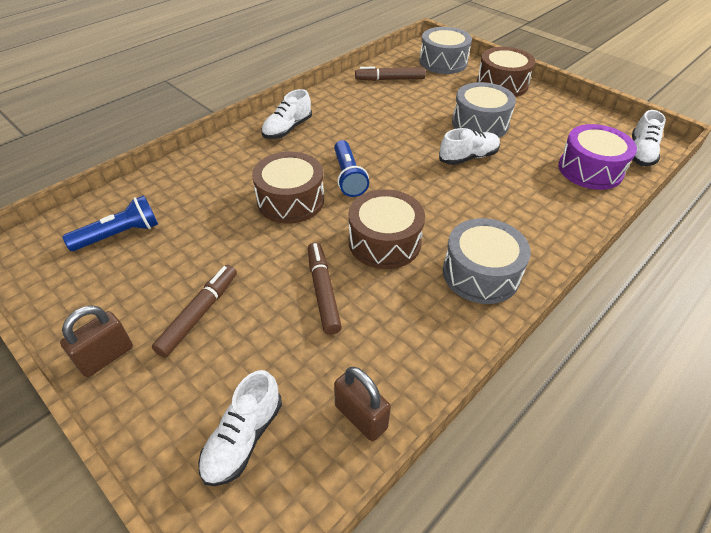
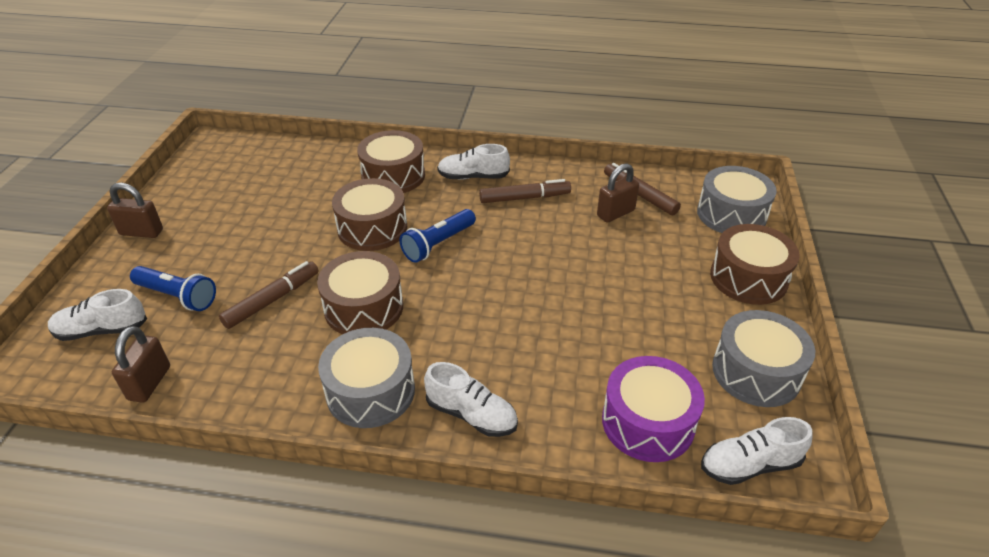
camera: 55 degrees right, 5 degrees down
(120, 235) = (260, 172): blue flashlight -> blue flashlight (177, 296)
(199, 314) = (205, 250): brown marker -> brown marker (524, 198)
(234, 163) = (393, 176): none -> brown drum
(398, 95) = (615, 213): none -> brown padlock
(468, 157) = (557, 309): white shoe -> white shoe (471, 414)
(480, 123) = (635, 293): grey drum -> grey drum (756, 372)

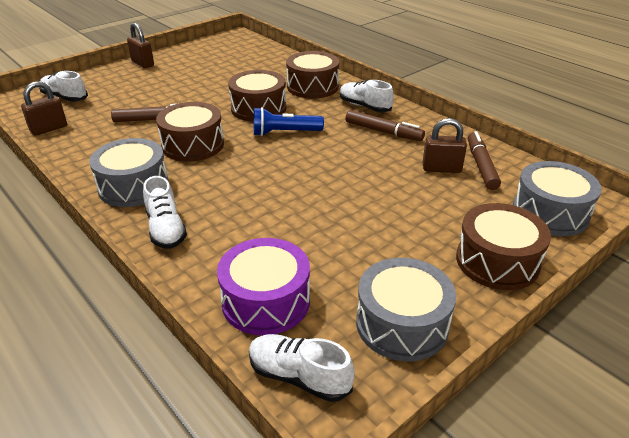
camera: 40 degrees right, 5 degrees down
(177, 296) = (115, 98): blue flashlight -> none

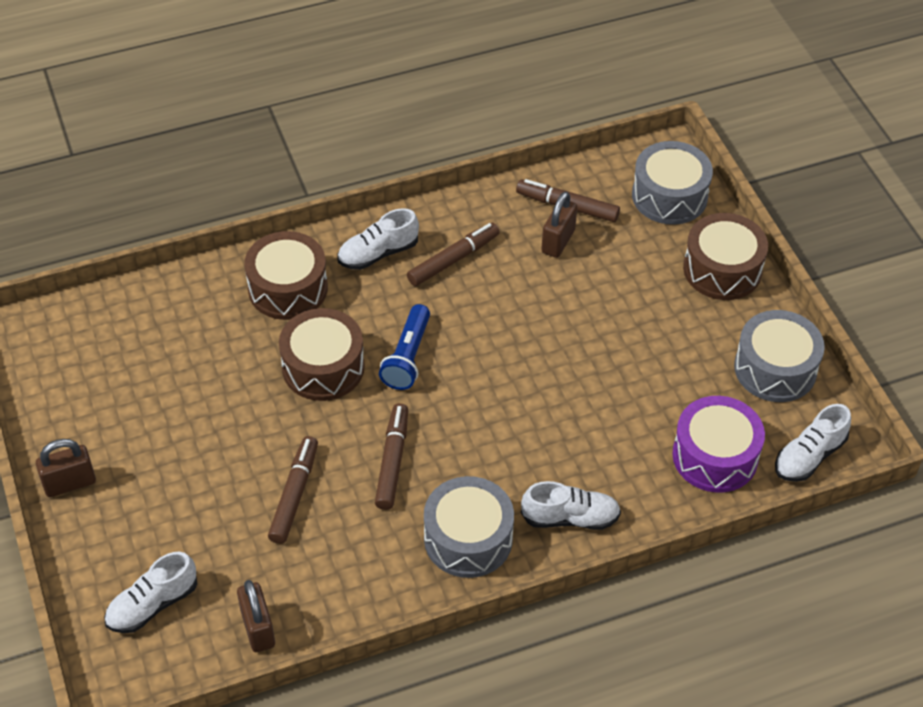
camera: 70 degrees left, 15 degrees up
(193, 145) = (392, 461): brown drum -> brown marker

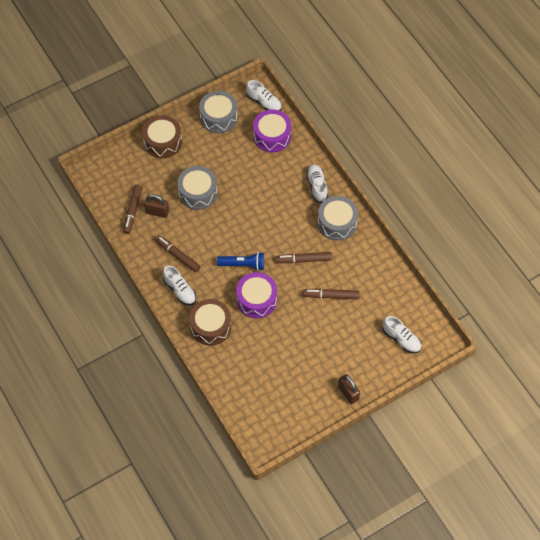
camera: 100 degrees left, 10 degrees up
(258, 628) = (401, 294): brown padlock -> none
(323, 367) = (256, 300): brown drum -> purple drum
(669, 196) = (118, 168): grey drum -> grey drum (198, 193)

